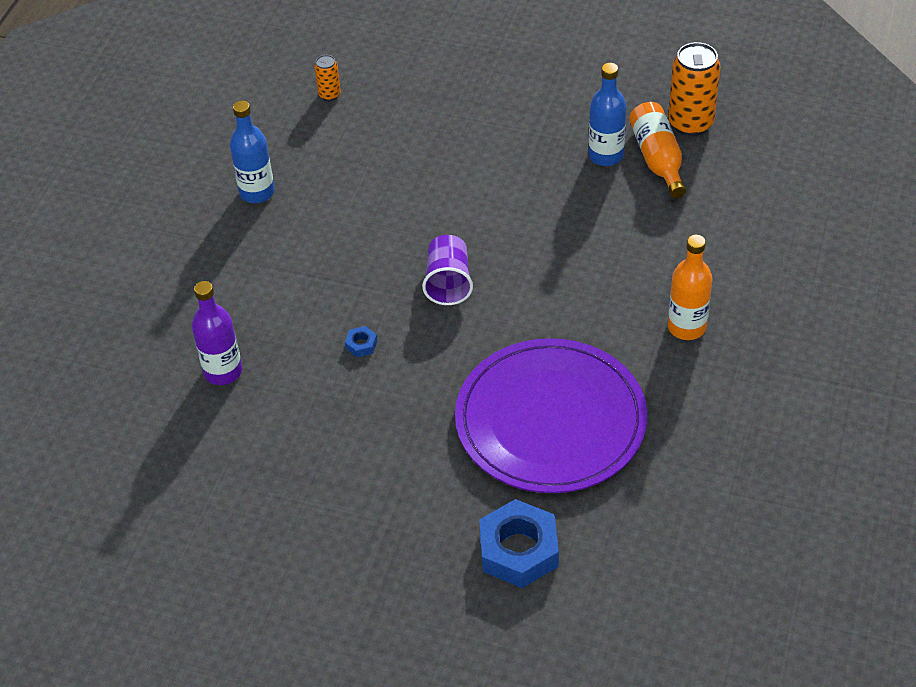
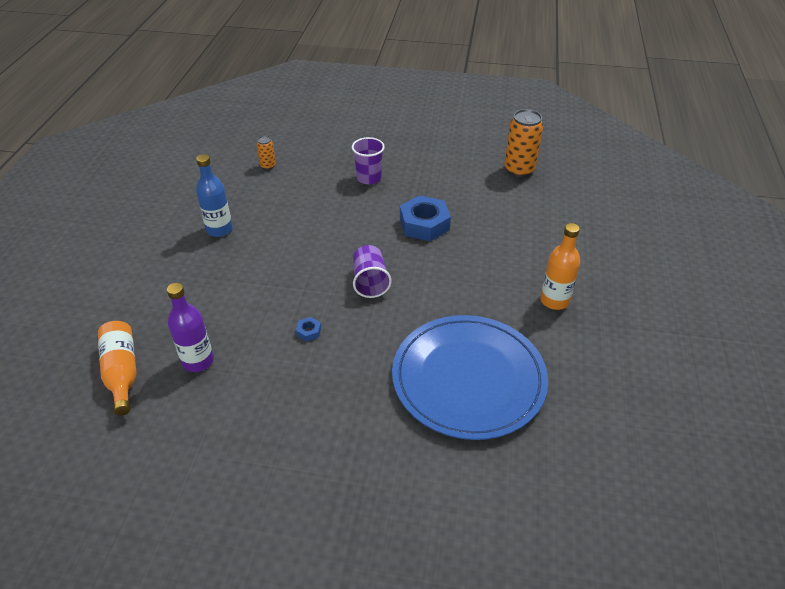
camera: 10 degrees left, 5 degrees down
(470, 124) = (369, 178): none -> purple cup
(518, 550) = (465, 493): blue nut -> blue nut (424, 224)
(550, 420) = (468, 378): purple plate -> blue plate
(605, 155) = (466, 192): blue bottle -> none
(658, 159) = (503, 192): orange bottle -> orange bottle (122, 372)

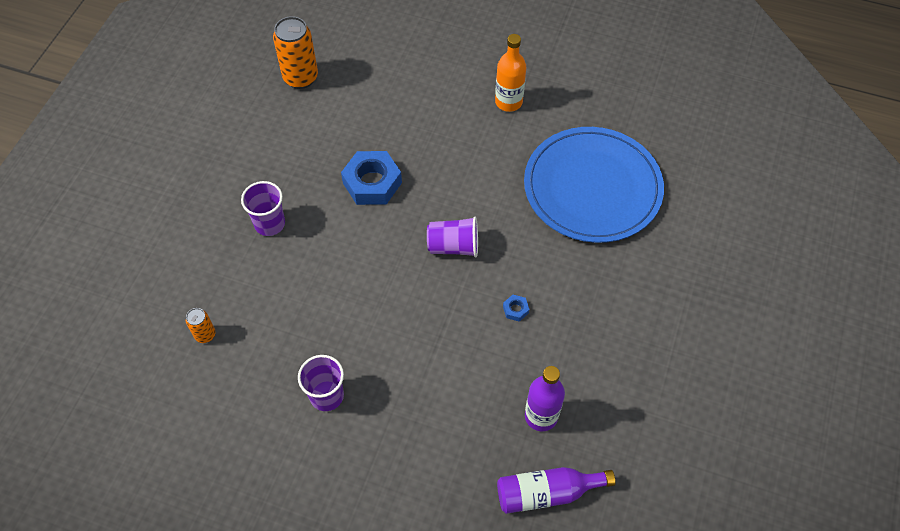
camera: 80 degrees left, 15 degrees up
(122, 372) = (547, 493): orange bottle -> purple bottle
(219, 229) = (326, 395): blue bottle -> purple cup

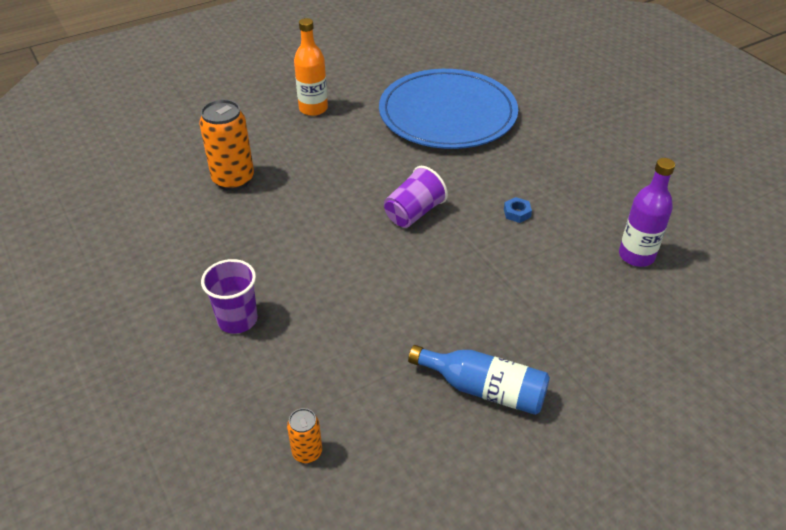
camera: 50 degrees left, 15 degrees down
(300, 78) = (108, 205): orange can -> orange can (233, 180)
(326, 395) = (484, 389): purple cup -> blue bottle
(372, 183) = (286, 224): blue nut -> none
(547, 493) = (716, 294): purple bottle -> none

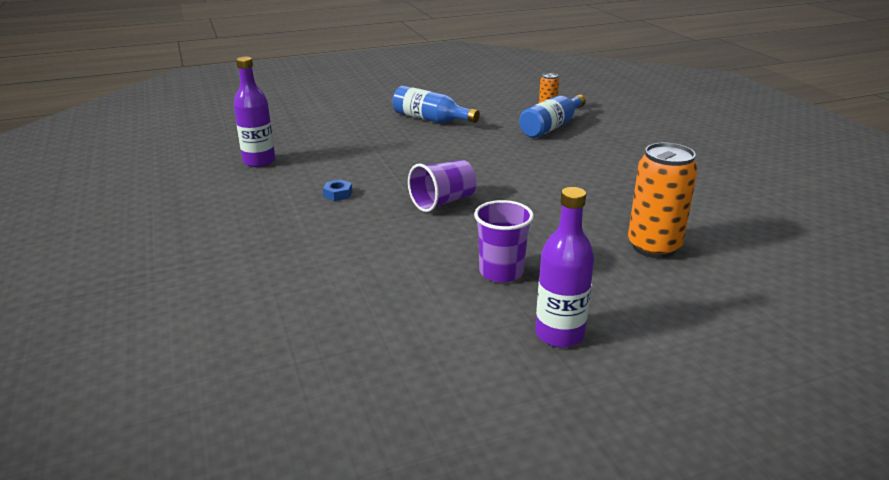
camera: 170 degrees left, 15 degrees down
(237, 319) = (608, 154): purple cup -> purple cup (501, 272)
(303, 387) = (551, 127): none -> blue bottle
(313, 109) = (559, 334): orange bottle -> purple bottle
(447, 114) = (345, 304): blue plate -> none

